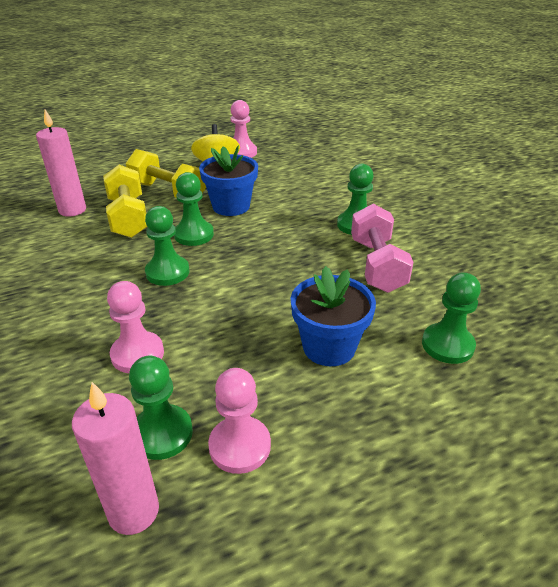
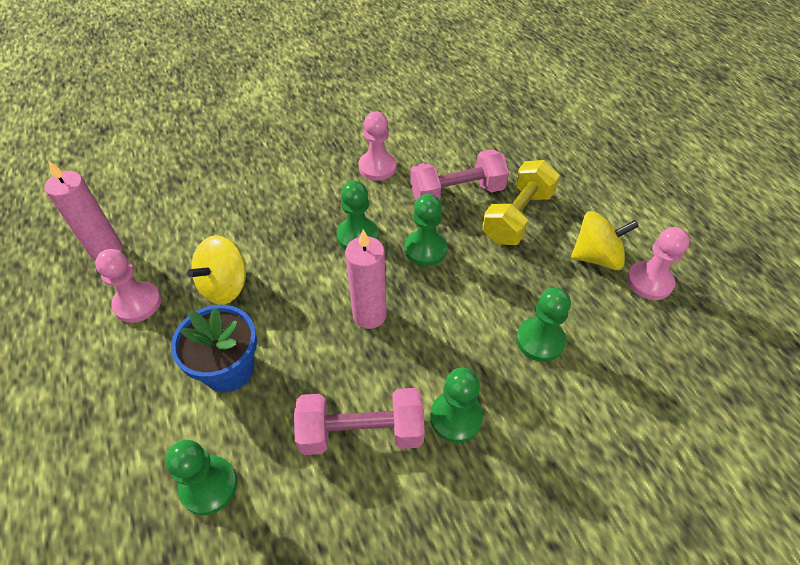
camera: 90 degrees right, 15 degrees up
(72, 210) = (468, 150): pink candle -> pink candle (369, 315)
(128, 217) = (457, 193): yellow dumbbell -> pink dumbbell
(137, 354) = (247, 231): pink pawn -> pink pawn (377, 167)
(162, 433) = (163, 257): green pawn -> green pawn (540, 340)
(220, 364) = (225, 286): none -> yellow spinning top
(231, 206) = (491, 278): blue flower pot -> none

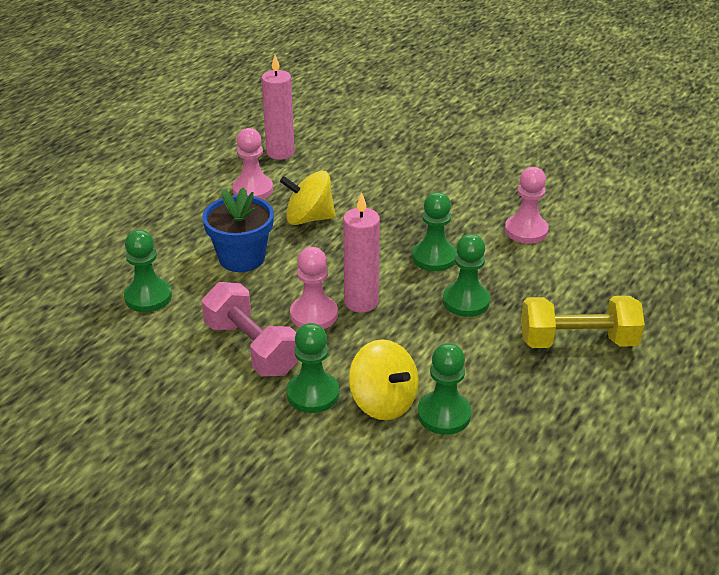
camera: 55 degrees right, 15 degrees down
(457, 193) = (557, 290): pink dumbbell -> none
(596, 257) = (593, 416): yellow spinning top -> yellow spinning top (383, 402)
(649, 282) = (607, 469): pink pawn -> pink pawn (314, 315)

